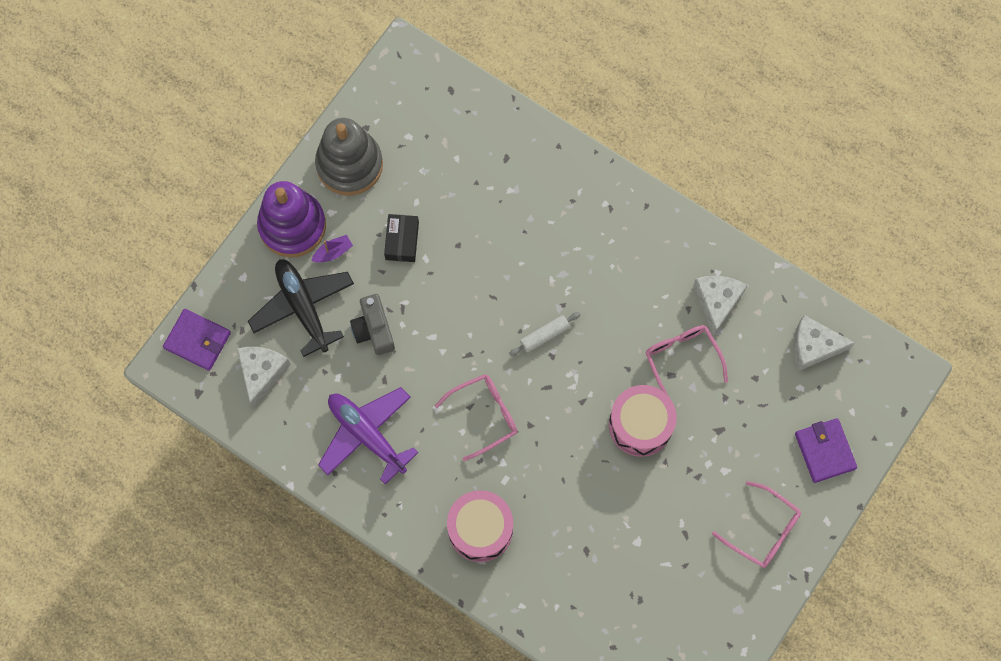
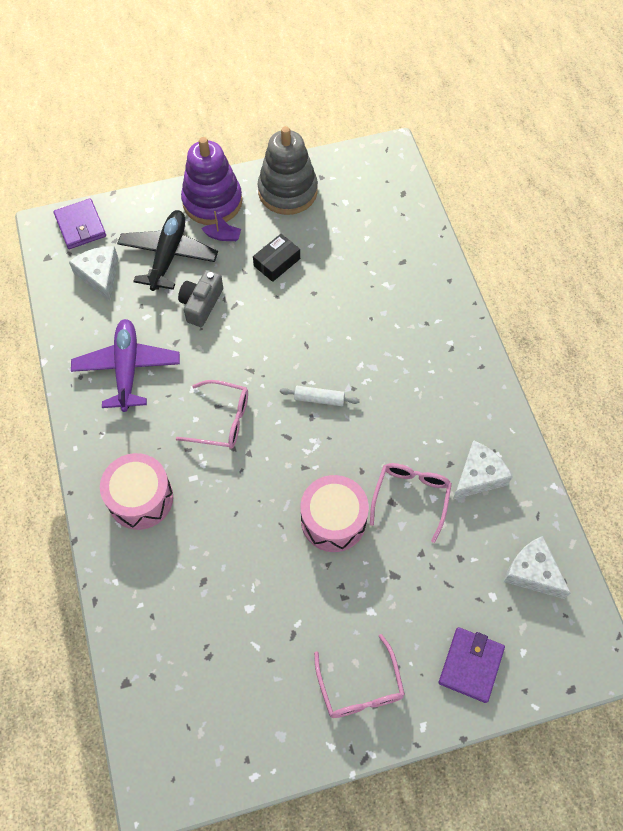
camera: 40 degrees right, 10 degrees down
(262, 373) = (100, 276): white cheese -> white cheese turned 75 degrees counterclockwise

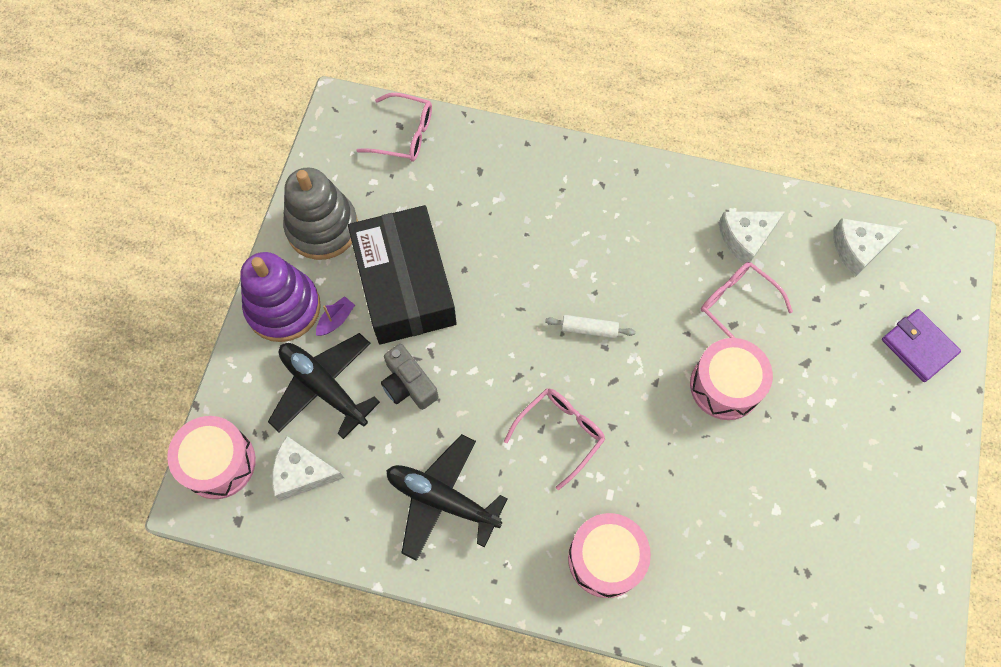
camera: 60 degrees left, 5 degrees up
(80, 226) = (219, 463): purple wallet -> pink drum
(127, 369) = (442, 499): purple plane -> black plane
(277, 262) = (404, 284): black box -> black box, size x2.40
(319, 399) = (589, 329): white rolling pin -> white rolling pin turned 60 degrees clockwise
(360, 687) = (897, 450): pink glasses -> pink glasses (404, 135)
(478, 476) = (745, 238): white cheese -> white cheese turned 105 degrees counterclockwise

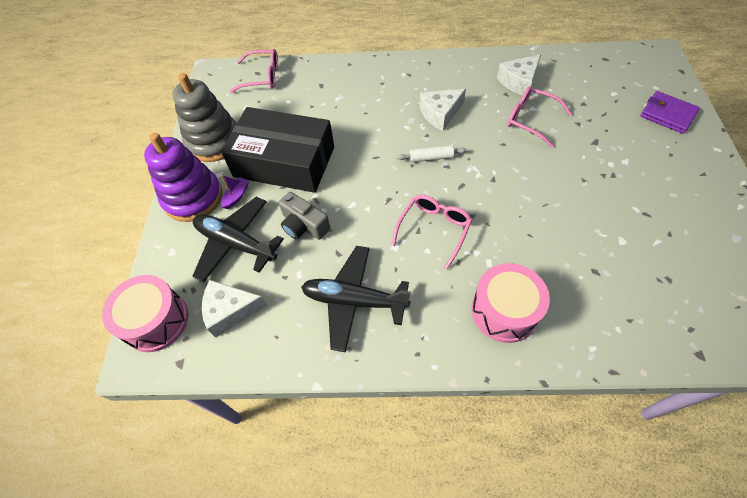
camera: 10 degrees left, 10 degrees down
(404, 284) = (284, 162): black box -> black box turned 45 degrees counterclockwise
(725, 386) = (545, 169): pink drum -> none
(858, 248) = (596, 71): white cheese -> white cheese (440, 114)

